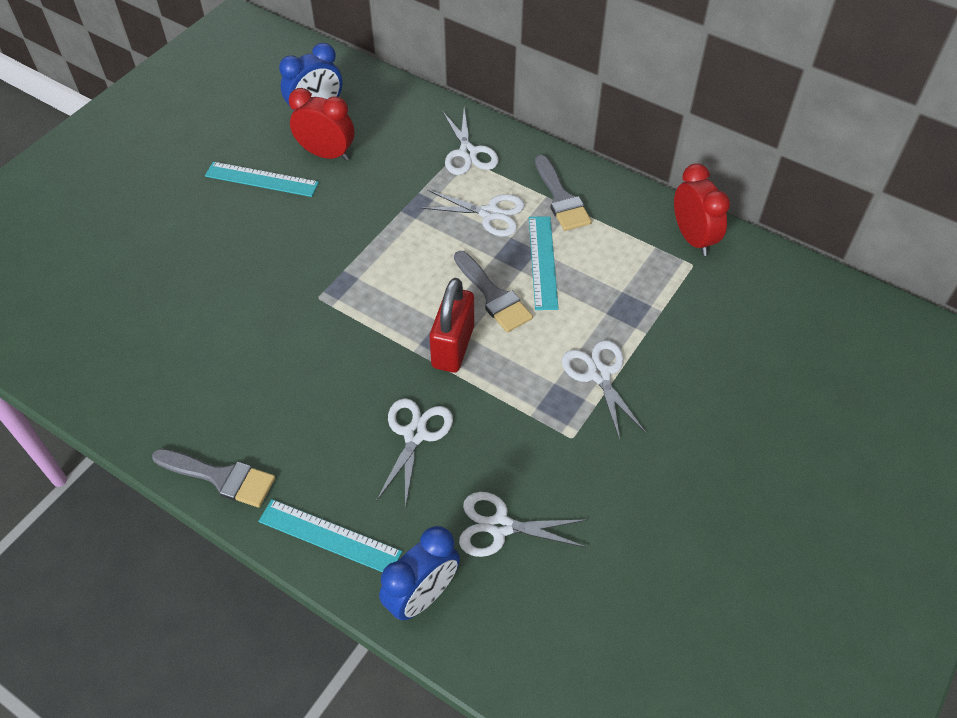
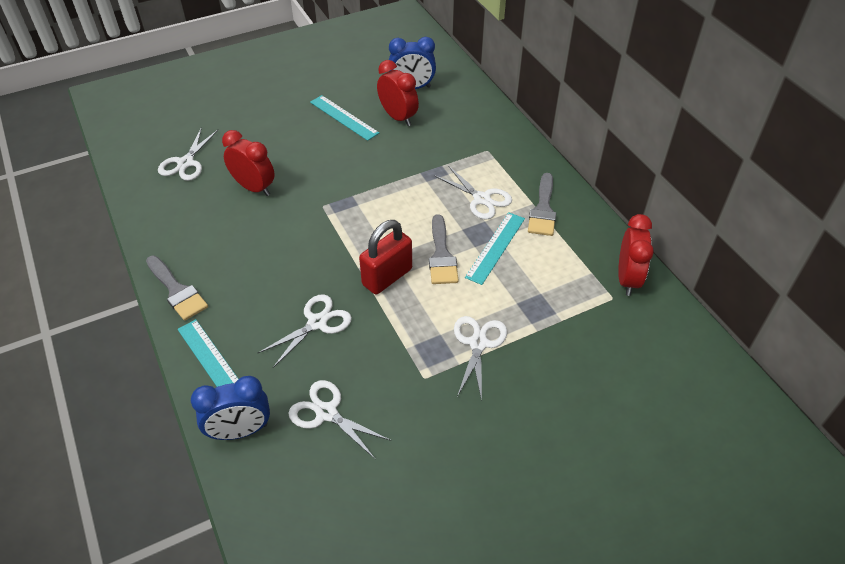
camera: 30 degrees right, 5 degrees down
(217, 311) = (254, 188): none -> red clock
(468, 153) = (497, 152): white scissors -> white scissors (186, 163)

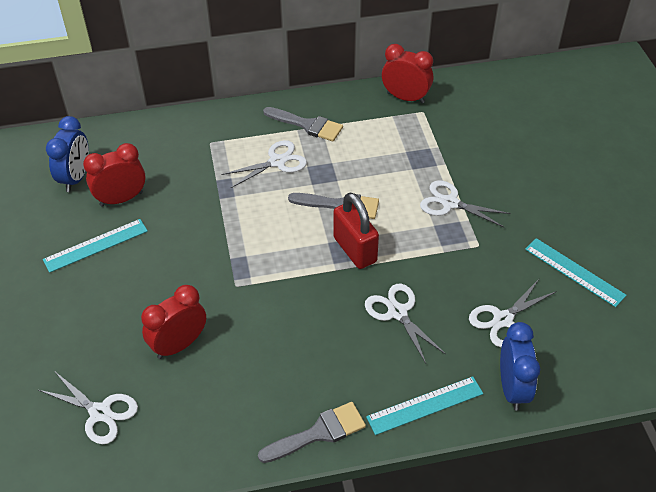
camera: 75 degrees left, 0 degrees up
(495, 247) = (343, 167): turquoise ruler -> turquoise ruler (574, 272)

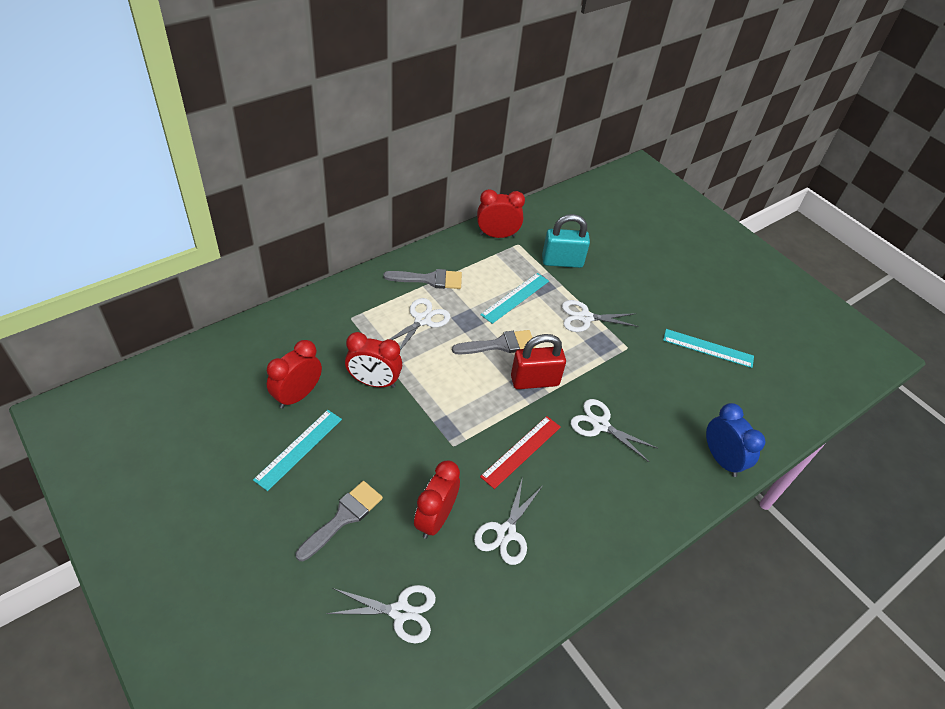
camera: 30 degrees left, 0 degrees up
(76, 178) = (239, 387): blue clock -> none
(196, 206) = (374, 382): none -> red clock
(299, 311) = (521, 451): none -> red ruler
(318, 433) = (601, 554): grey brush -> grey brush (343, 518)
(355, 250) = (534, 381): red padlock -> red padlock turned 45 degrees counterclockwise
(425, 405) = (667, 497): turquoise ruler -> turquoise ruler (515, 297)
(460, 140) = (562, 261): none -> turquoise padlock
(503, 319) = (681, 404): white scissors -> white scissors (506, 533)

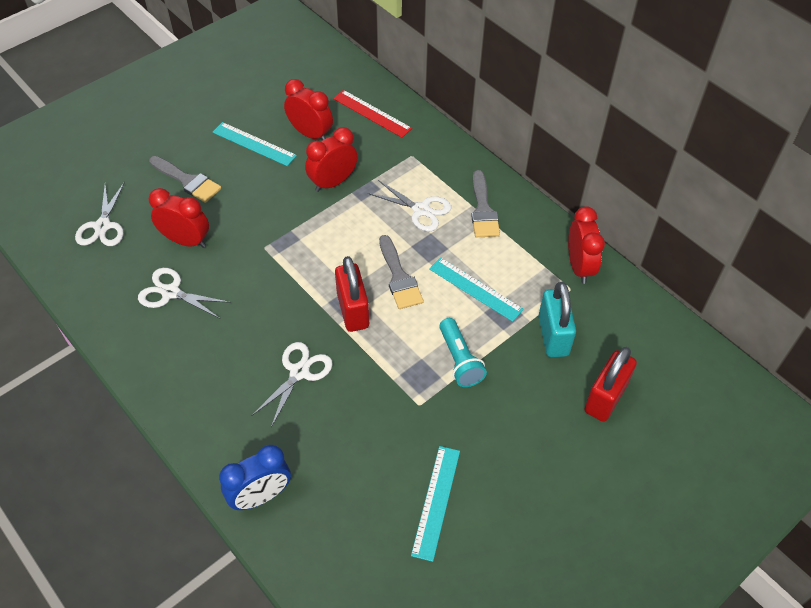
camera: 90 degrees right, 5 degrees up
(374, 382) = (333, 182): red clock -> red clock turned 45 degrees clockwise
(521, 451) = (261, 301): red ruler -> red ruler (372, 113)
(585, 317) = (459, 360): white scissors -> turquoise flashlight
(615, 246) = (605, 398): none -> red padlock

